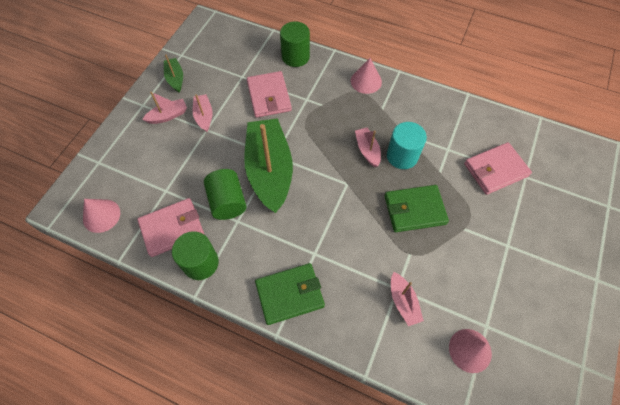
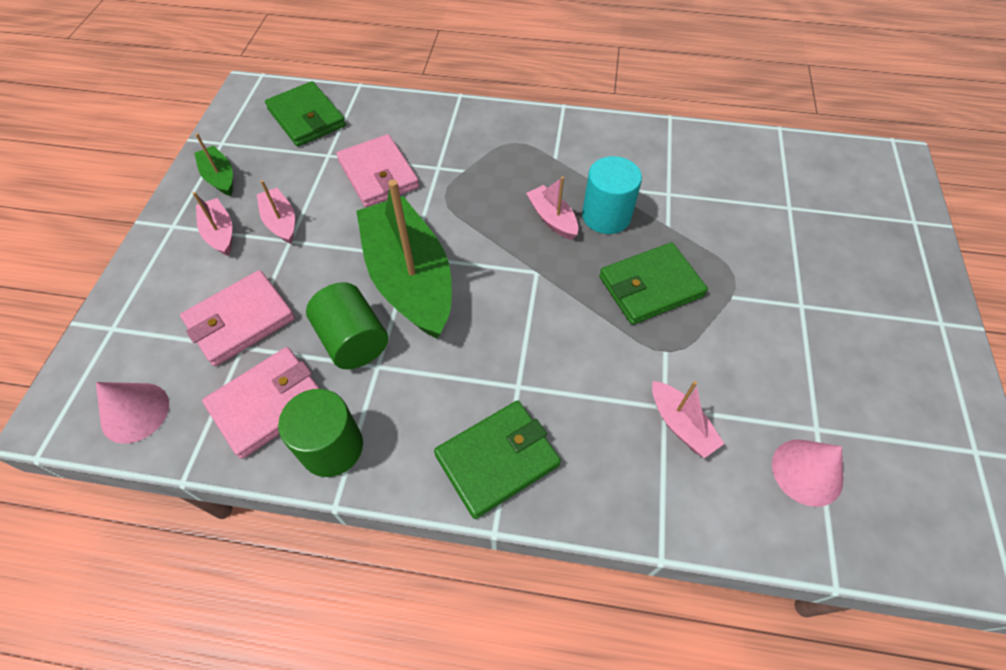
camera: 15 degrees left, 5 degrees down
(168, 116) = (220, 233): pink boat -> pink boat turned 75 degrees counterclockwise
(235, 48) = (307, 118): none -> green wallet
(295, 57) = (404, 114): green cylinder -> none
(366, 81) = (519, 127): pink cone -> none
(495, 170) = (745, 207): pink wallet -> pink wallet (240, 320)

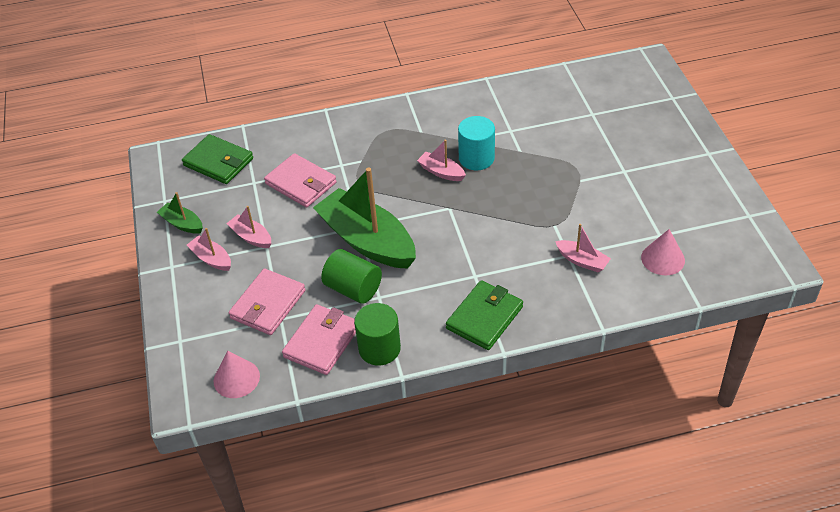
camera: 20 degrees left, 10 degrees down
(650, 286) = (527, 191): green wallet -> none

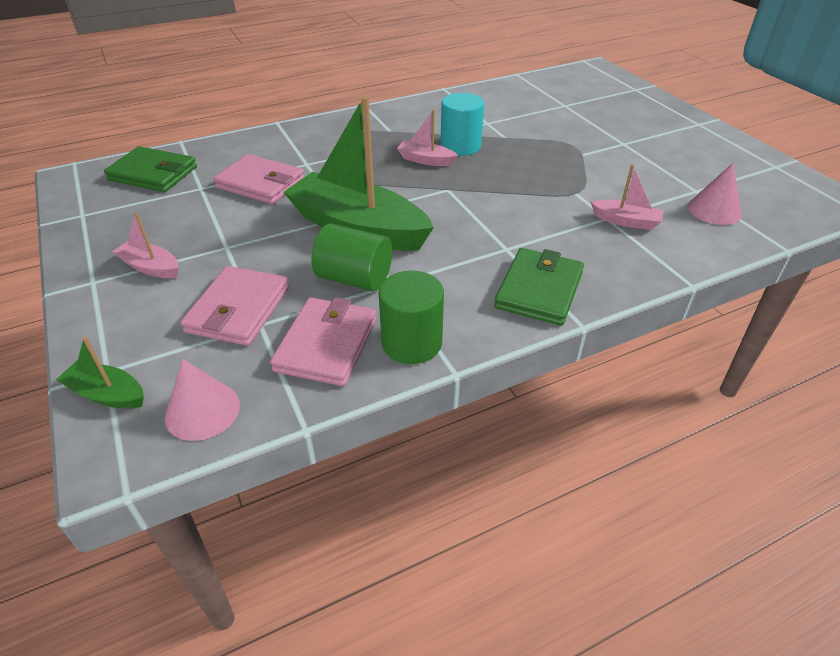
camera: 15 degrees left, 5 degrees down
(182, 224) = (107, 235): green boat -> green boat (107, 394)
(251, 237) = (204, 239): pink boat -> none

